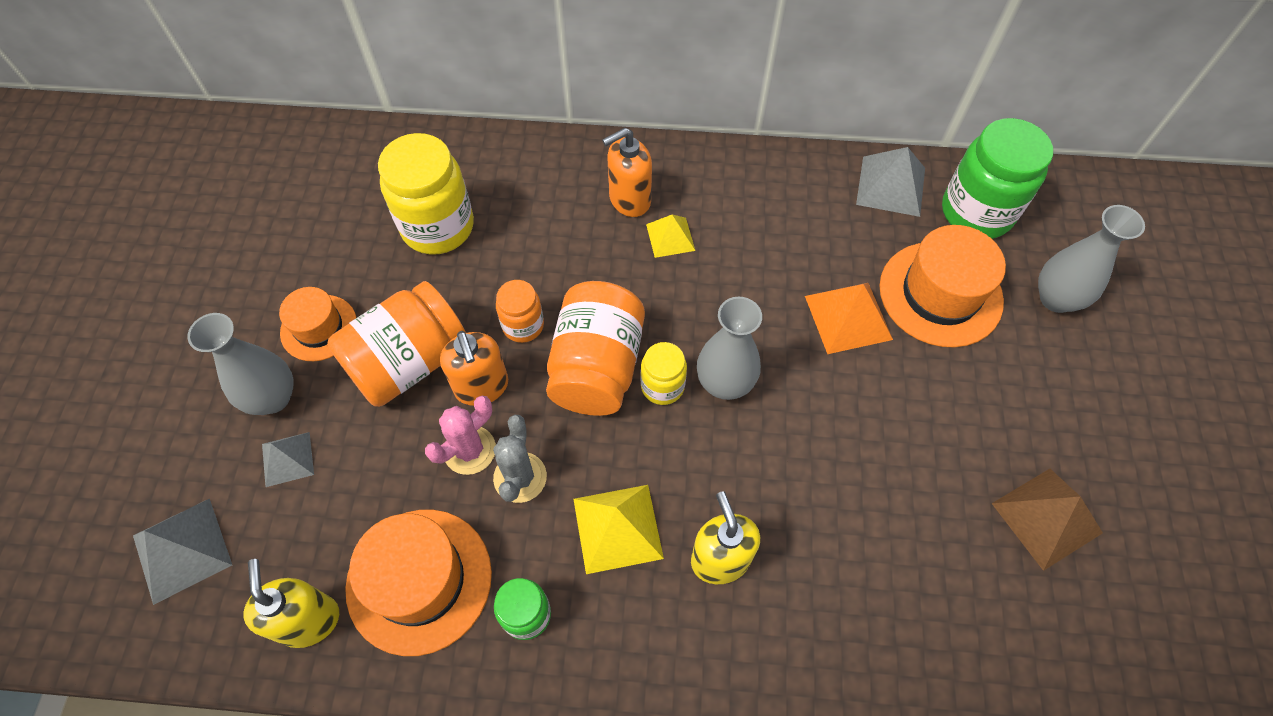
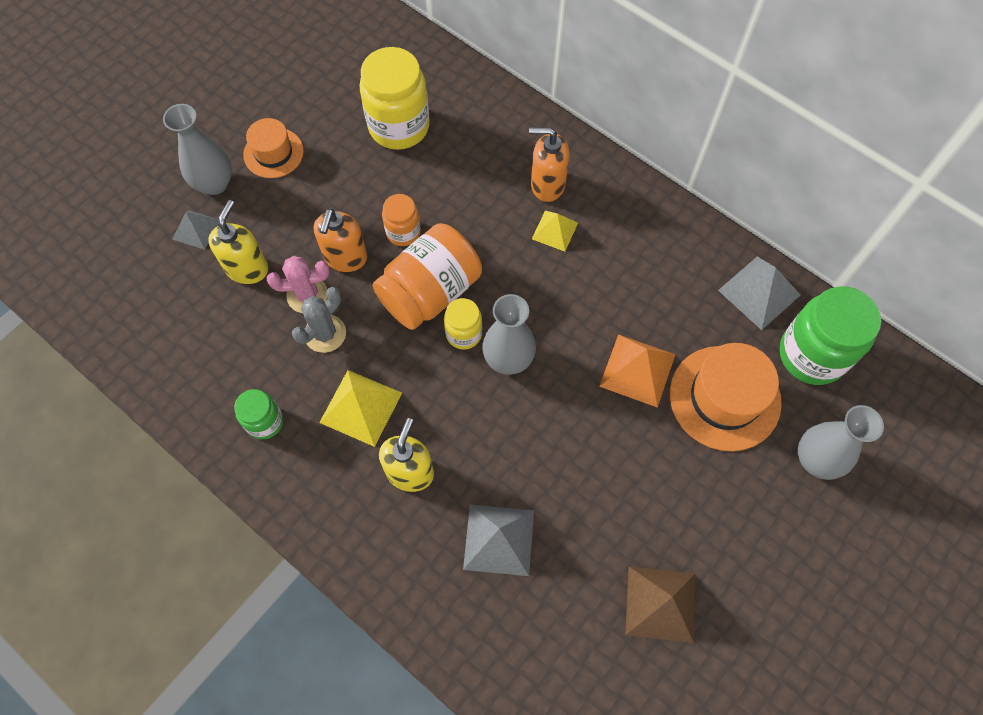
camera: 35 degrees right, 5 degrees up
(182, 550) = (102, 247): grey pyramid -> grey pyramid (499, 539)
(309, 620) = (141, 338): yellow soap dispenser -> yellow soap dispenser (247, 268)
(408, 362) = (312, 211): orange jar -> none
(419, 580) = (218, 357): orange hat -> none

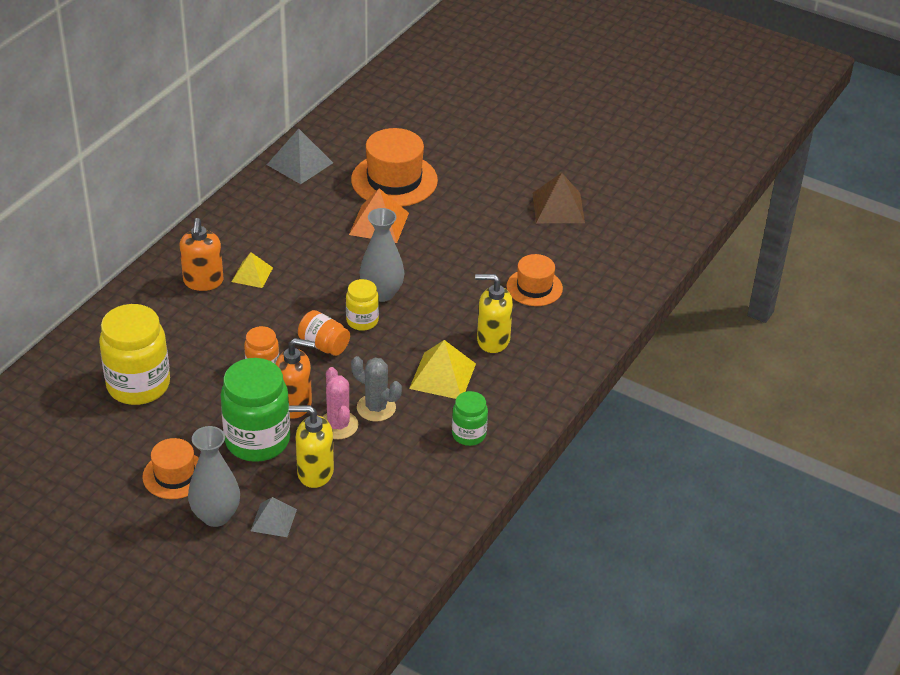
camera: 100 degrees left, 25 degrees down
(430, 292) = (324, 345): orange jar -> orange jar, size x0.54
(499, 539) = (534, 287): grey pyramid -> orange hat
(811, 355) = (350, 139): green jar -> green jar (257, 440)
(816, 459) = (434, 139): grey vase -> none

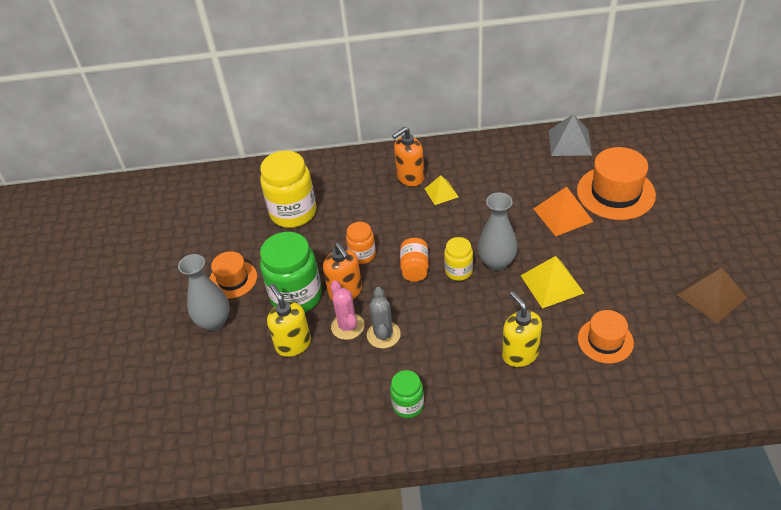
camera: 60 degrees right, 5 degrees up
(273, 520) = (233, 352): grey pyramid -> none
(338, 425) = (347, 326): pink cactus -> pink cactus turned 60 degrees counterclockwise
(443, 376) = (452, 350): yellow pyramid -> yellow pyramid (552, 284)

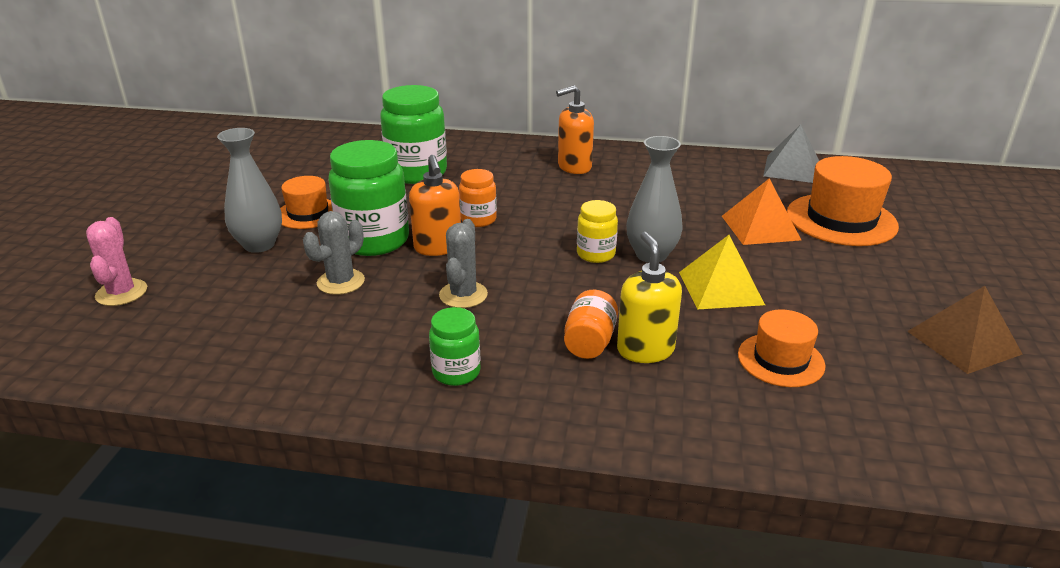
camera: 10 degrees right, 15 degrees down
(293, 213) = (417, 173): yellow jar -> green jar
(293, 344) = (341, 282): yellow soap dispenser -> grey cactus
(347, 326) = (421, 278): pink cactus -> pink cactus (121, 293)
(415, 268) = (539, 242): orange jar -> orange jar (589, 342)
(441, 192) = (606, 184): yellow pyramid -> none

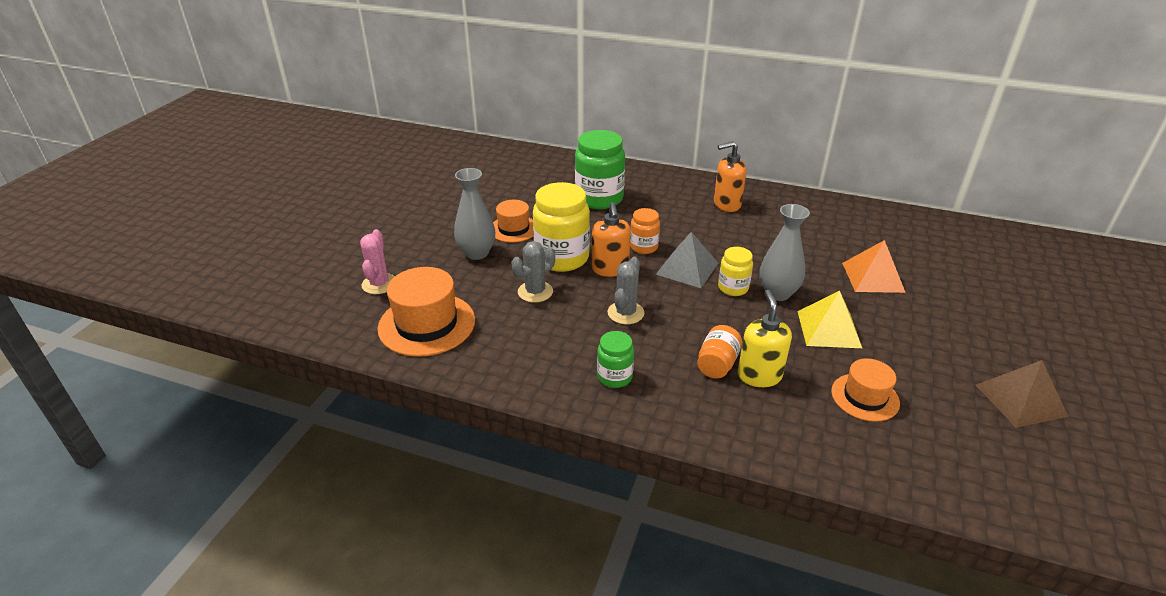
camera: 10 degrees right, 5 degrees up
(374, 240) = (562, 258): green jar -> yellow jar
(792, 169) = (912, 223): grey pyramid -> grey pyramid (687, 268)
(841, 220) = (944, 276): orange hat -> orange hat (427, 324)

